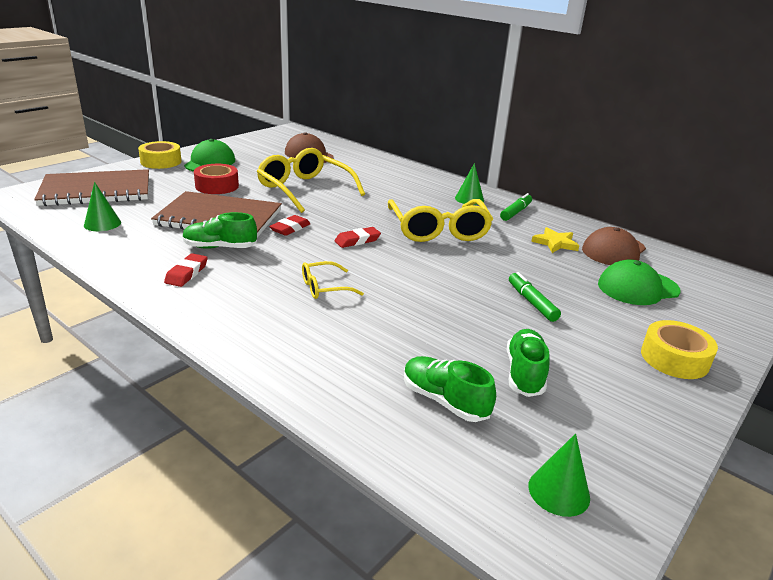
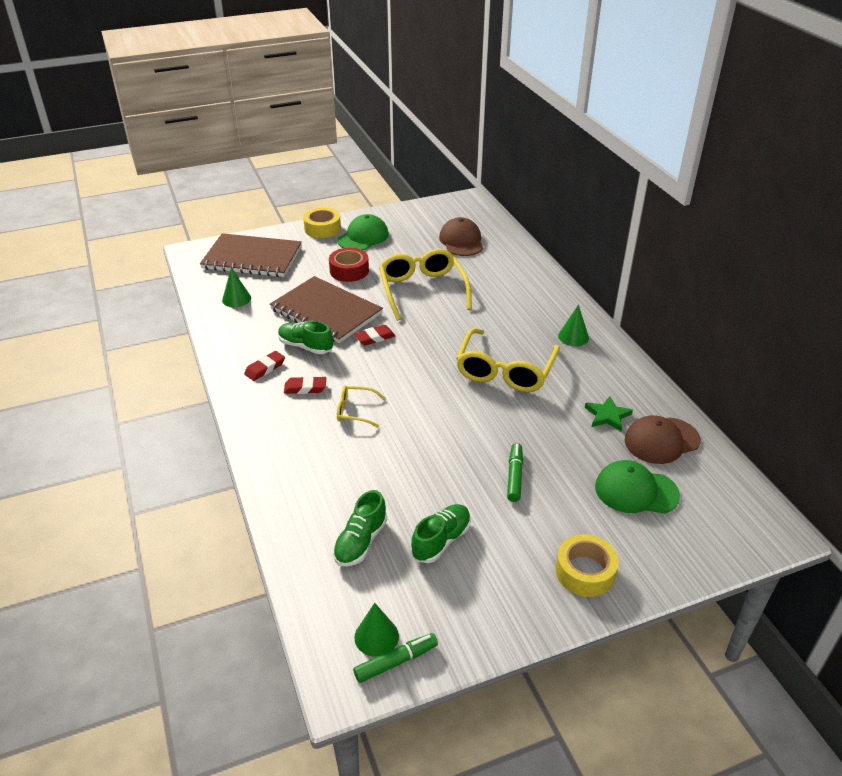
camera: 30 degrees right, 10 degrees up
(357, 240) = (421, 366): red eraser -> red eraser (305, 388)
(444, 401) = (360, 542): green shoe -> green shoe turned 135 degrees counterclockwise
(516, 212) = (606, 366): green marker -> green marker (396, 662)
(555, 243) = (607, 416): yellow star -> green star

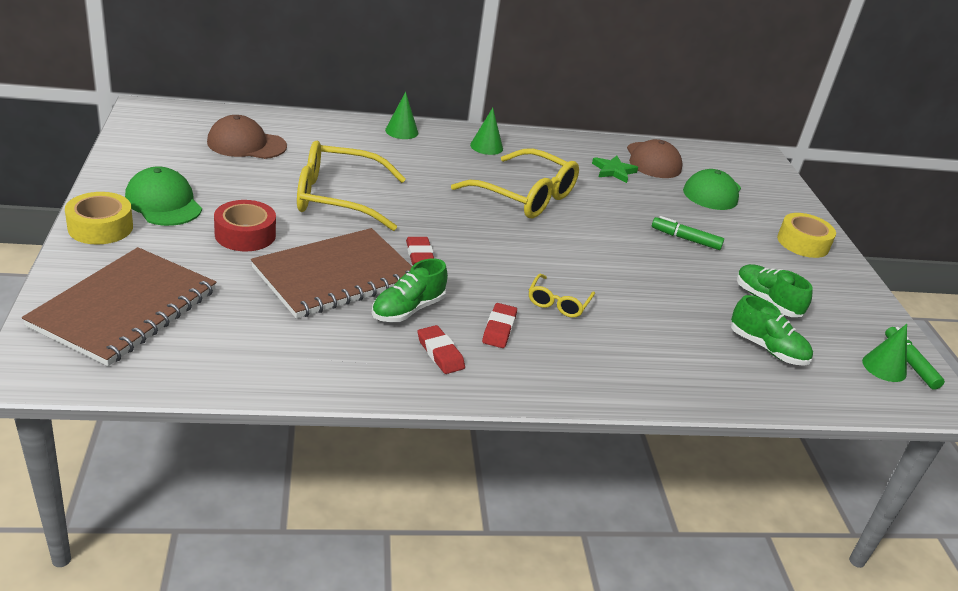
camera: 80 degrees left, 5 degrees down
(236, 299) = (239, 346): green cone -> green cone (401, 131)

